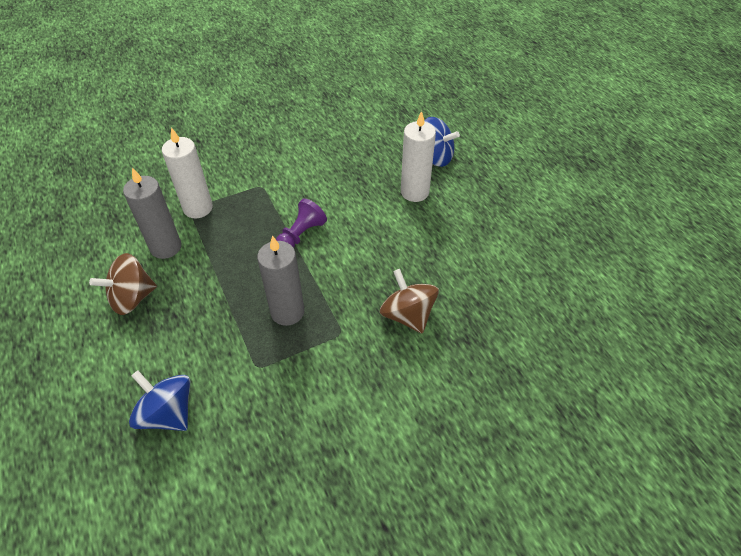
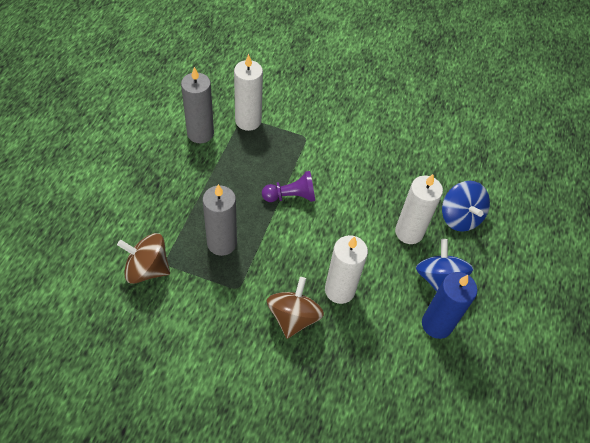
camera: 40 degrees right, 5 degrees up
(132, 298) = (147, 152): brown spinning top -> brown spinning top (147, 269)
(168, 413) = (90, 244): blue spinning top -> blue spinning top (438, 279)
(416, 268) = (339, 290): none -> white candle
(504, 234) = (436, 324): none -> blue candle

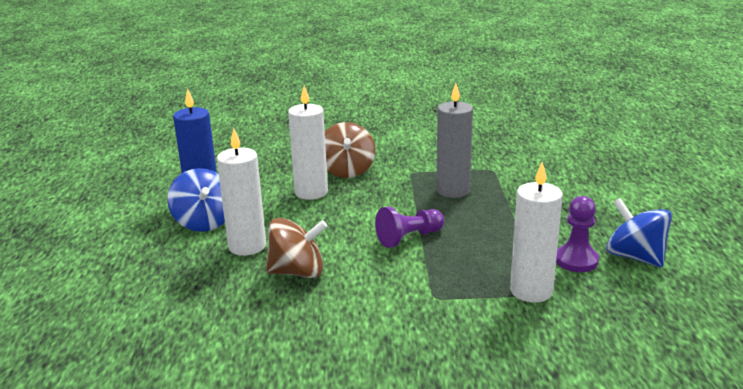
camera: 165 degrees right, 30 degrees down
(147, 269) = (504, 163): brown spinning top -> brown spinning top (297, 272)
(200, 133) = (576, 260): grey candle -> purple pawn
(460, 217) = (179, 275): blue spinning top -> blue spinning top (635, 257)

